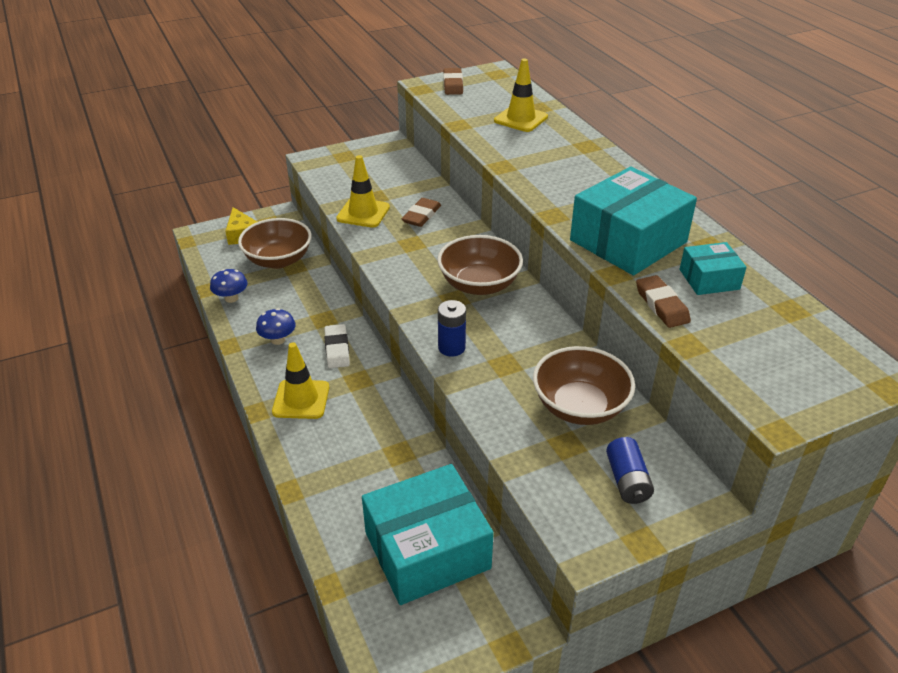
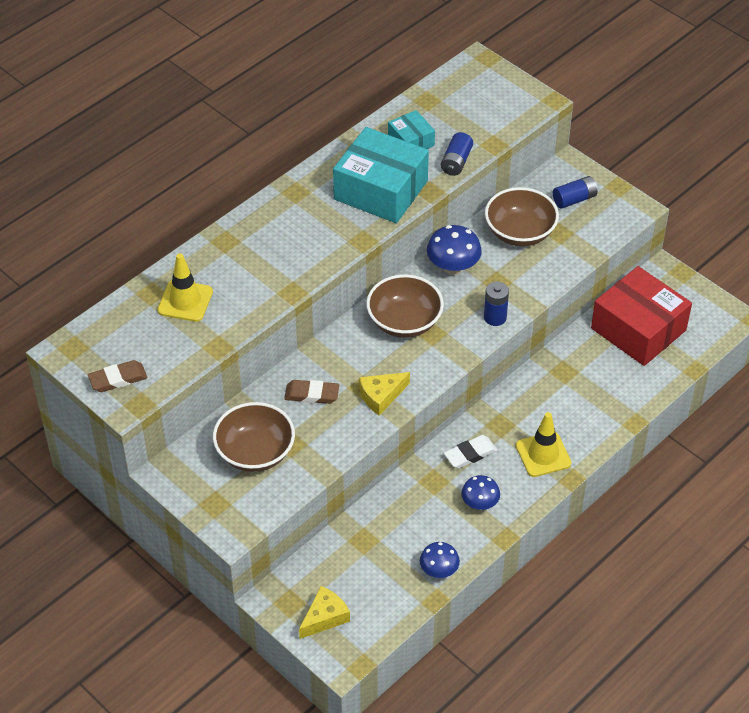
camera: 110 degrees left, 10 degrees up
(278, 260) = (358, 559): brown bowl -> brown bowl (255, 452)
(363, 213) = (327, 442): yellow traffic cone -> none
(394, 250) = (381, 396): none -> yellow cheese
(427, 550) = (638, 329): turquoise box -> red box
(543, 336) = (453, 267): none -> blue mushroom
(661, 305) = (456, 162): brown eraser -> blue battery

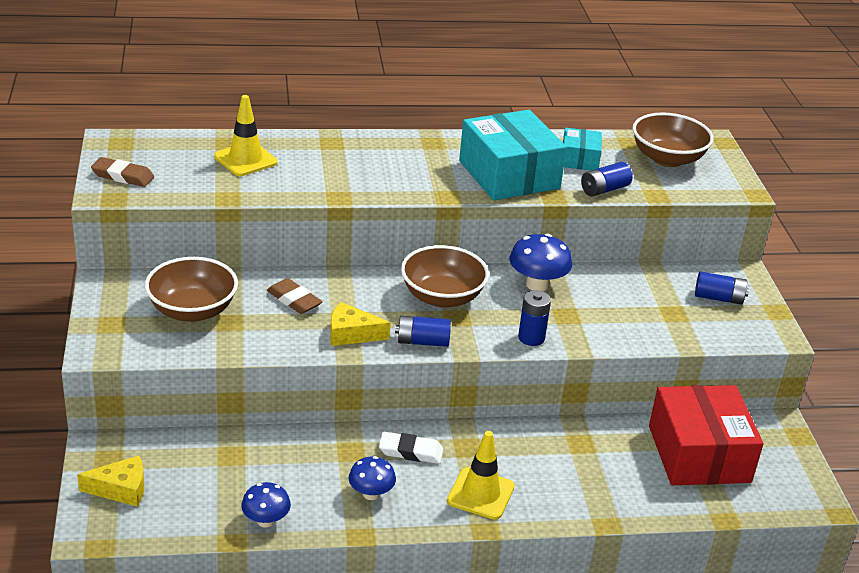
camera: 35 degrees right, 15 degrees down
(432, 370) = (422, 341): none -> blue battery
(520, 232) = (633, 294): brown bowl -> brown bowl (667, 158)

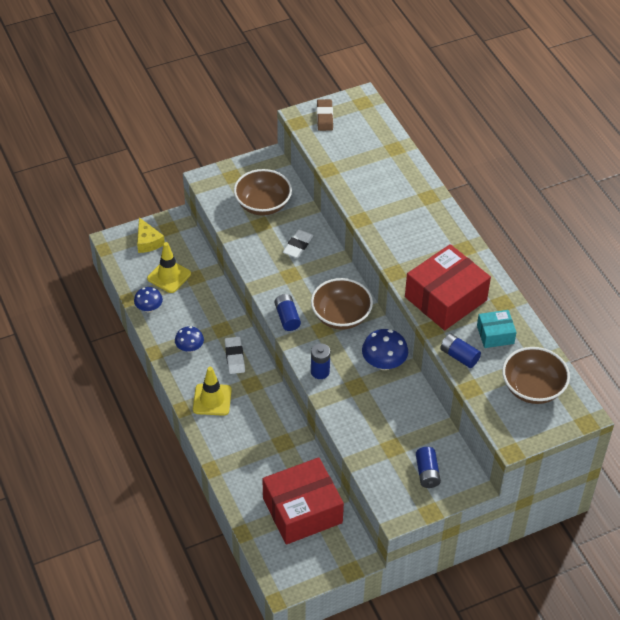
camera: 75 degrees right, 15 degrees up
(245, 159) = (379, 163): yellow traffic cone -> yellow traffic cone (169, 276)
(294, 300) = (298, 246): brown eraser -> white eraser
(351, 334) = (277, 282): yellow cheese -> none
(509, 175) = (445, 298): turquoise box -> red box

